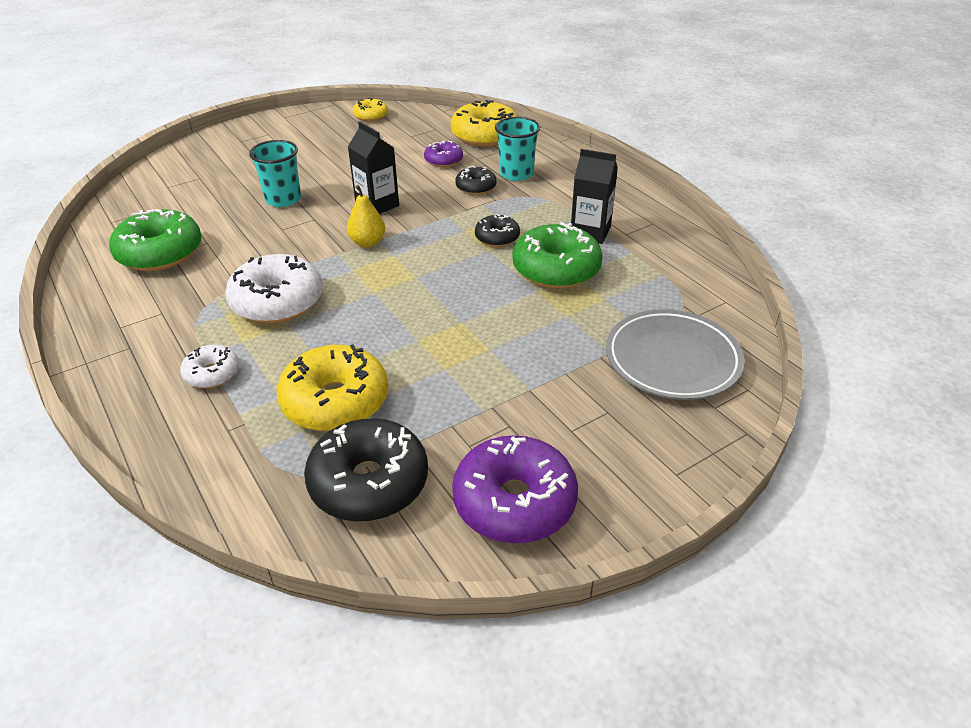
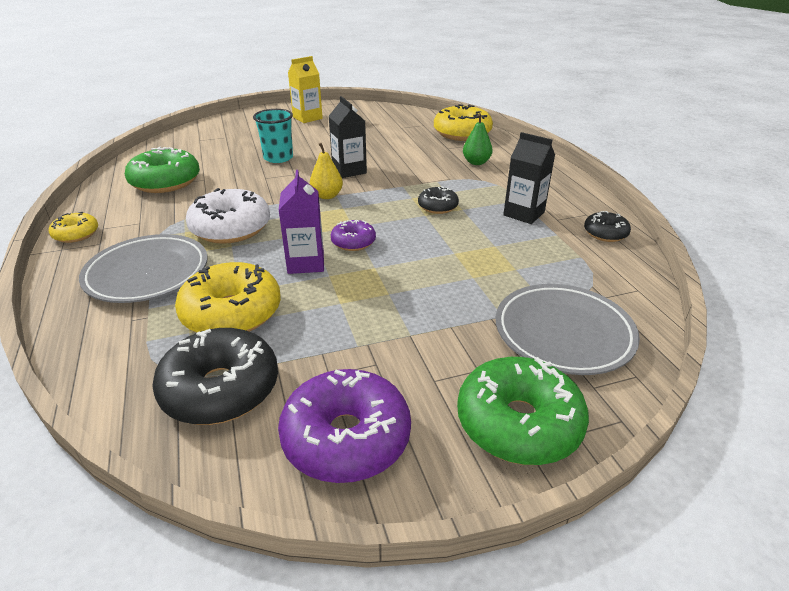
camera: 15 degrees right, 5 degrees down
(212, 374) = (147, 273): white donut -> grey plate
(289, 136) = (307, 118): none -> yellow carton
(371, 116) = (376, 111): yellow donut -> yellow donut (76, 234)
(385, 330) = (306, 263): none -> purple carton
(443, 160) = (419, 146): purple donut -> purple donut (353, 242)
(476, 187) = (437, 168): black donut -> black donut (605, 233)
(516, 174) = (476, 162): turquoise cup -> green pear
(556, 269) = (480, 238): green donut -> green donut (518, 423)

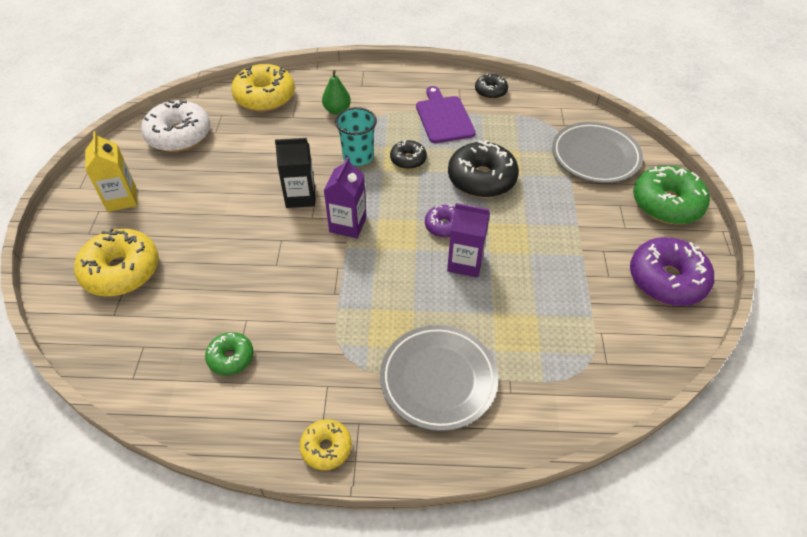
camera: 70 degrees left, 15 degrees up
(165, 182) = (231, 357): green donut -> green donut, size x0.54
(220, 389) = (612, 337): black donut -> black donut (481, 179)
(231, 228) = (378, 307): white donut -> white donut (179, 135)
(232, 313) = (522, 321): yellow donut -> yellow donut (121, 271)
(278, 158) = (229, 246): turquoise cup -> turquoise cup (358, 156)
(327, 196) = (348, 225): yellow pear -> purple carton
(524, 214) = (444, 117): black carton -> purple cutting board

